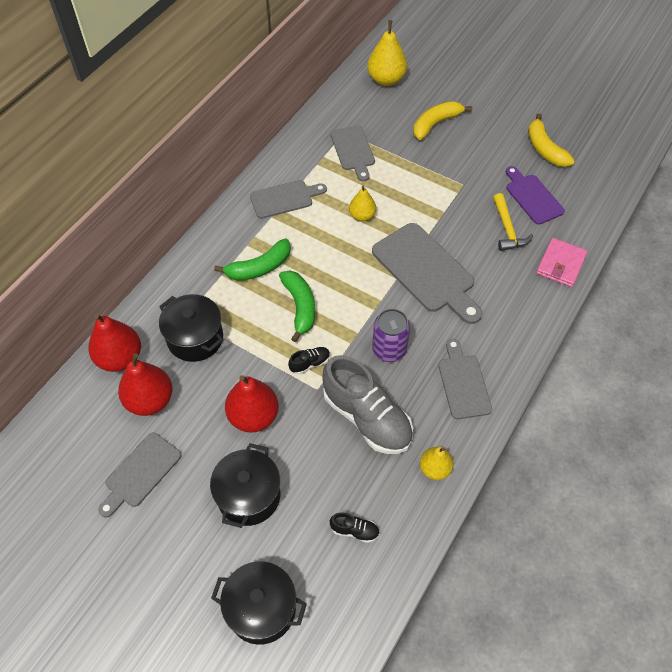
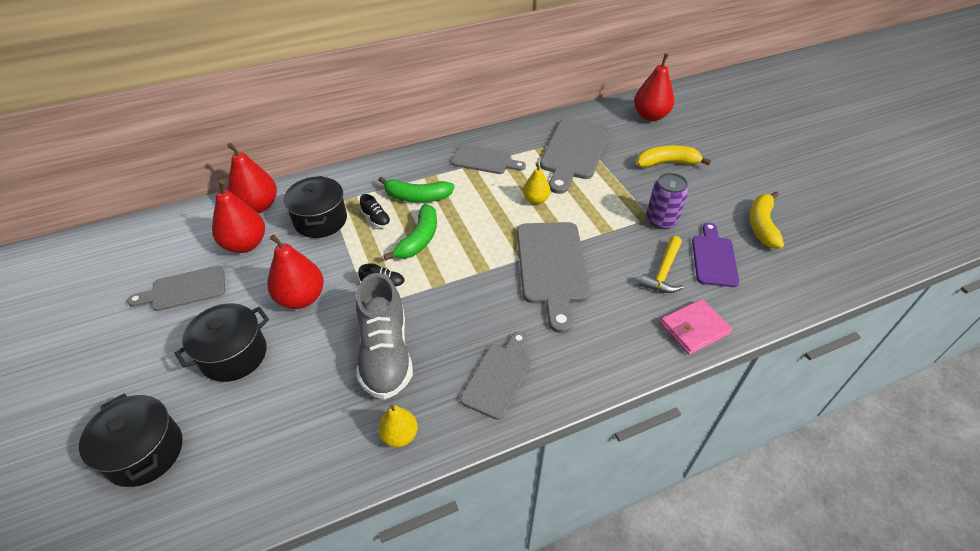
camera: 35 degrees right, 10 degrees down
(353, 150) = (573, 152): grey cutting board -> grey cutting board, size x1.62
(355, 530) = (280, 441): black shoe -> black shoe (376, 219)
(386, 79) = (650, 116): yellow pear -> red pear
(389, 350) = (458, 311): purple can -> purple can (661, 220)

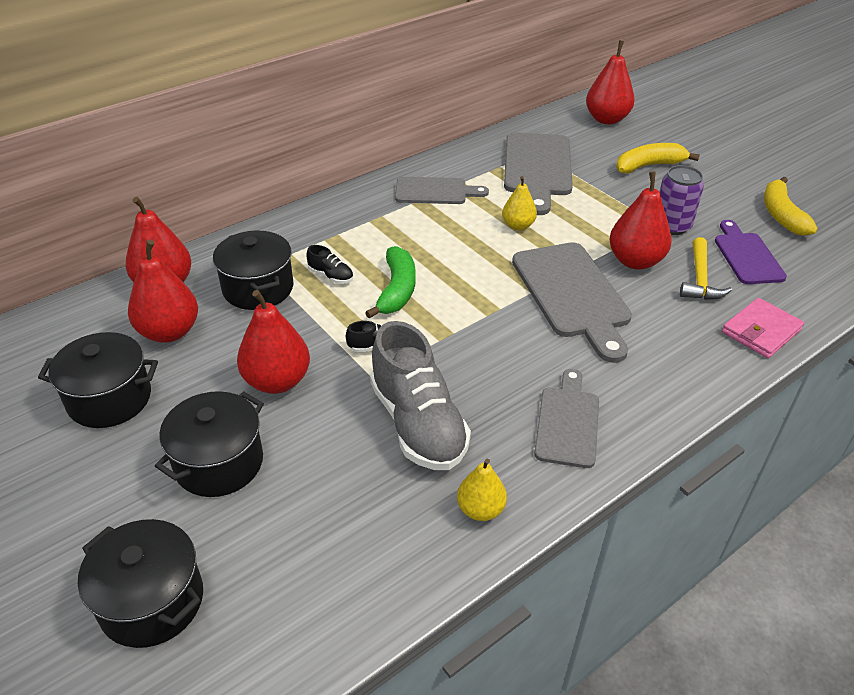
camera: 15 degrees left, 5 degrees down
(184, 289) = (109, 399): grey cutting board -> black pot
(417, 197) = (370, 243): green banana -> none
(616, 246) = (635, 261): none -> red pear

